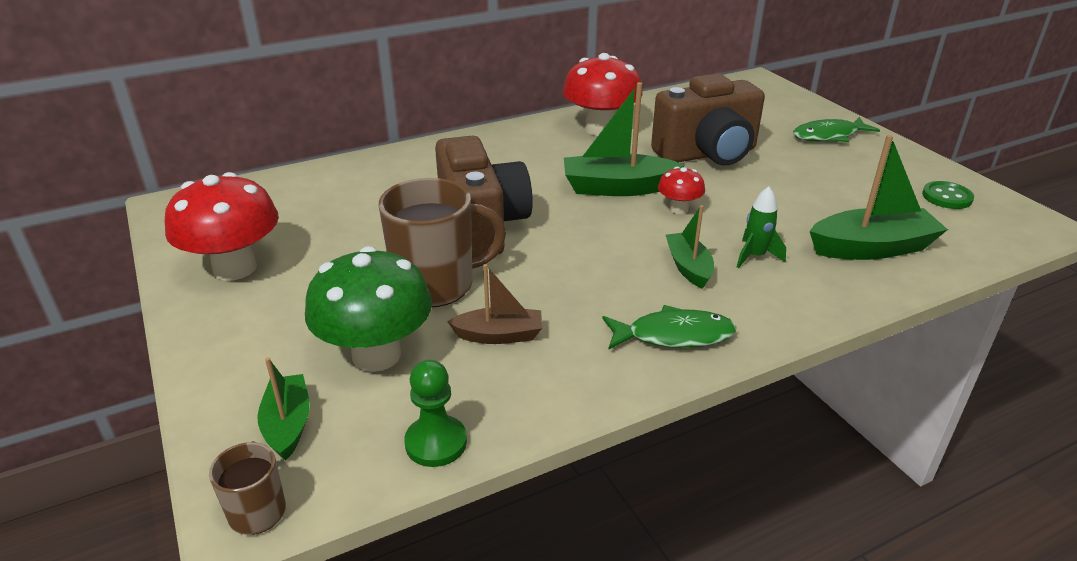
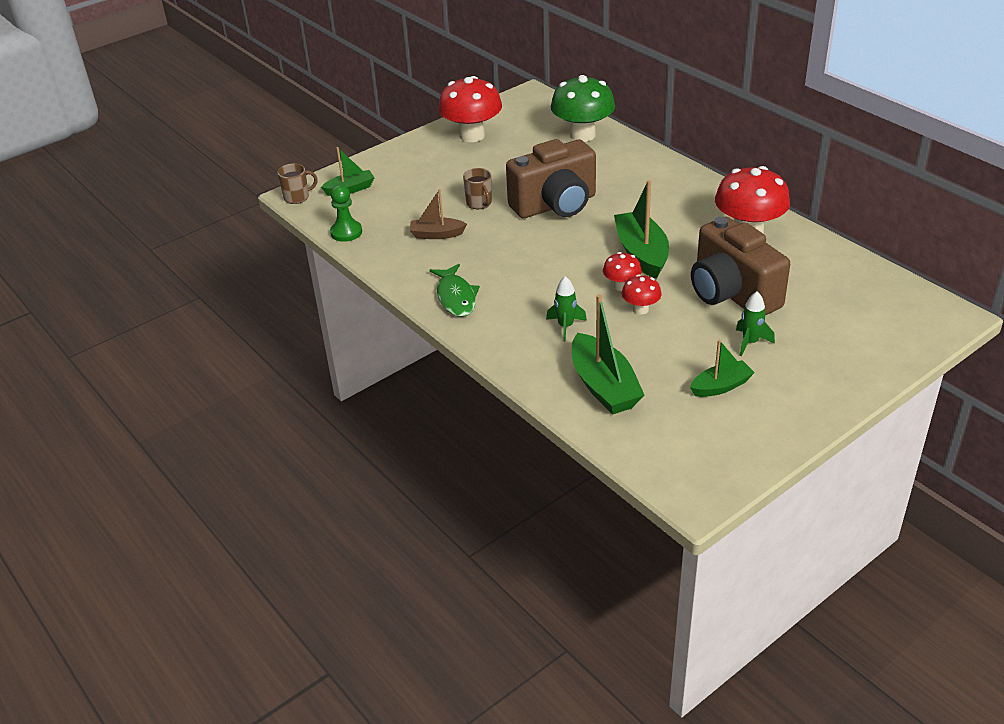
camera: 80 degrees right, 5 degrees up
(376, 355) = (408, 200): green mushroom -> green mushroom (582, 135)
(436, 285) = (479, 203): brown mug -> brown mug, size x0.51
(499, 335) = (436, 234): brown boat -> brown boat turned 105 degrees clockwise
(688, 267) = (538, 297): green boat -> green boat (721, 386)
(726, 205) = (640, 309): none -> red mushroom
(791, 159) = (750, 342): none -> green rocket
(829, 136) = (823, 367): green fish -> none
(947, 197) = (723, 439): green button -> none

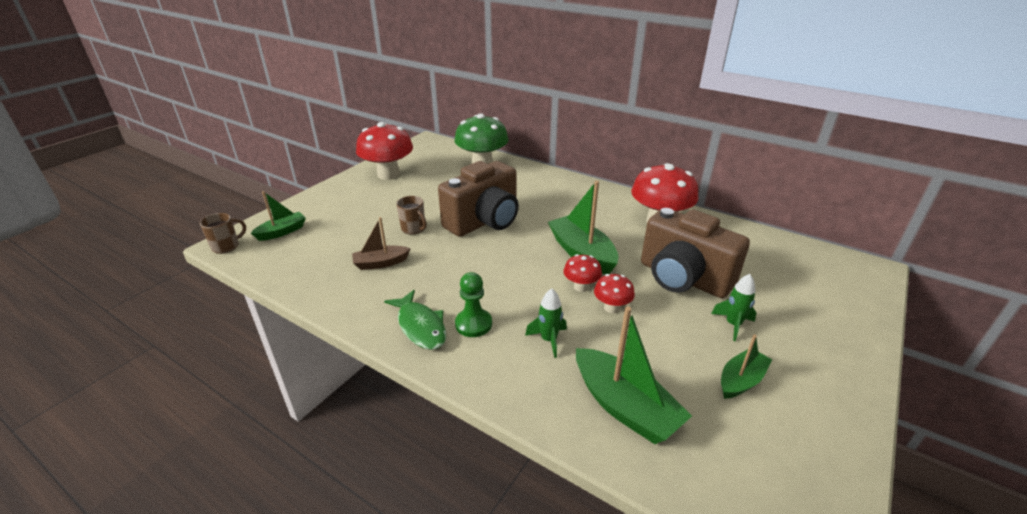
camera: 20 degrees left, 5 degrees down
(346, 232) = (284, 274): green pawn -> green pawn (473, 324)

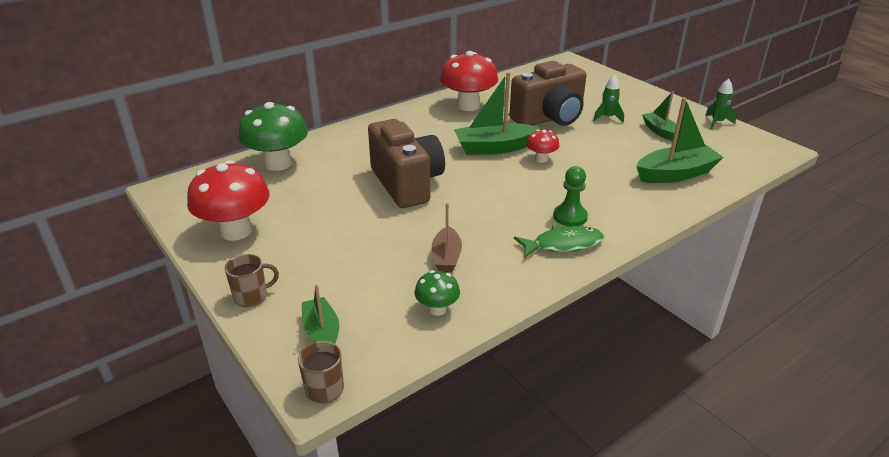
camera: 70 degrees left, 0 degrees up
(311, 273) = (437, 309): none -> green mushroom
(414, 229) = (390, 228): brown mug -> brown mug (252, 296)
(548, 340) = (601, 187): green rocket -> green rocket (717, 122)
(612, 308) = (573, 153): red mushroom -> none

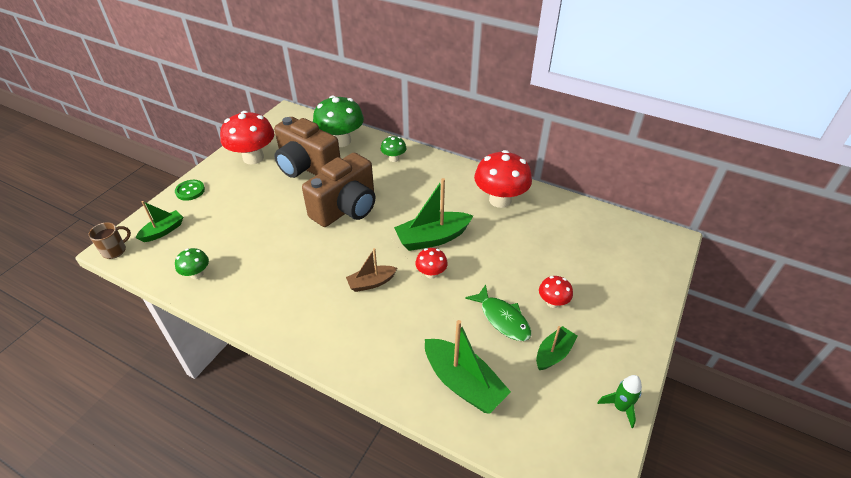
camera: 65 degrees right, 10 degrees up
(252, 296) = (190, 191): brown mug -> green button
(349, 140) = (394, 158): none -> green mushroom
(446, 257) = (257, 260): brown boat -> brown boat (371, 283)
(494, 148) = (432, 238): green boat -> green boat turned 75 degrees counterclockwise
(549, 118) = (516, 259): brown camera -> brown camera (307, 167)
(563, 244) = (298, 322): green fish -> green fish (502, 318)
(570, 217) = (342, 316): green pawn -> none
(607, 117) = (553, 302): green rocket -> red mushroom

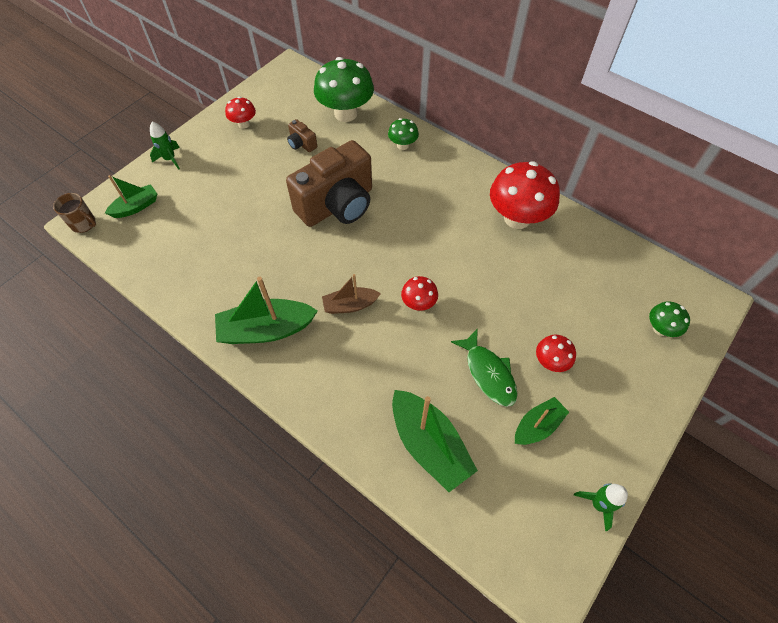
camera: 10 degrees right, 15 degrees up
(115, 250) = (84, 224): brown mug -> brown mug turned 60 degrees clockwise
(190, 191) = (170, 159): green button -> green rocket
(196, 274) = (165, 266): green mushroom -> green mushroom (660, 329)
(253, 158) = (244, 124): red mushroom -> red mushroom, size x0.50
(307, 167) = (302, 144): brown camera -> brown camera, size x0.40
(432, 238) = (428, 258): green boat -> green boat (266, 330)

